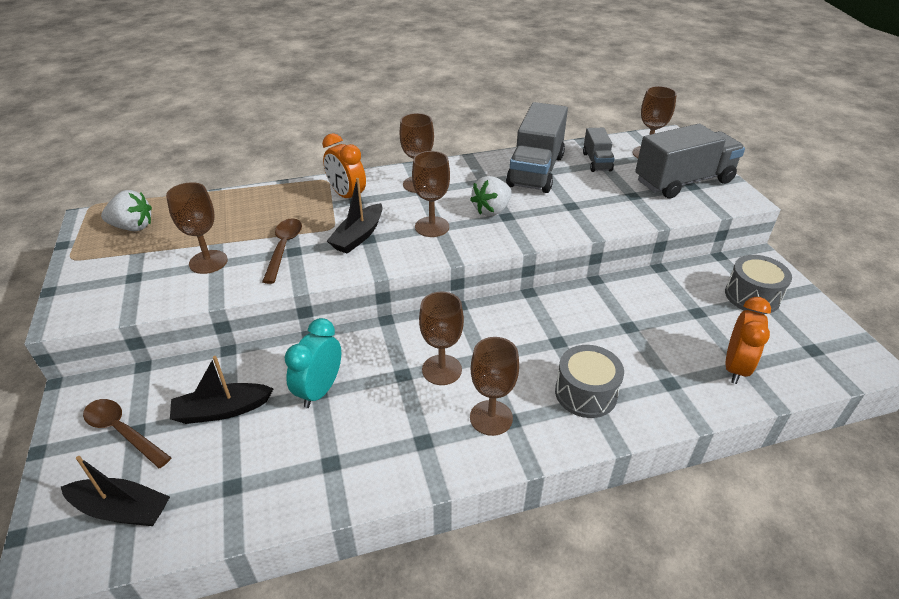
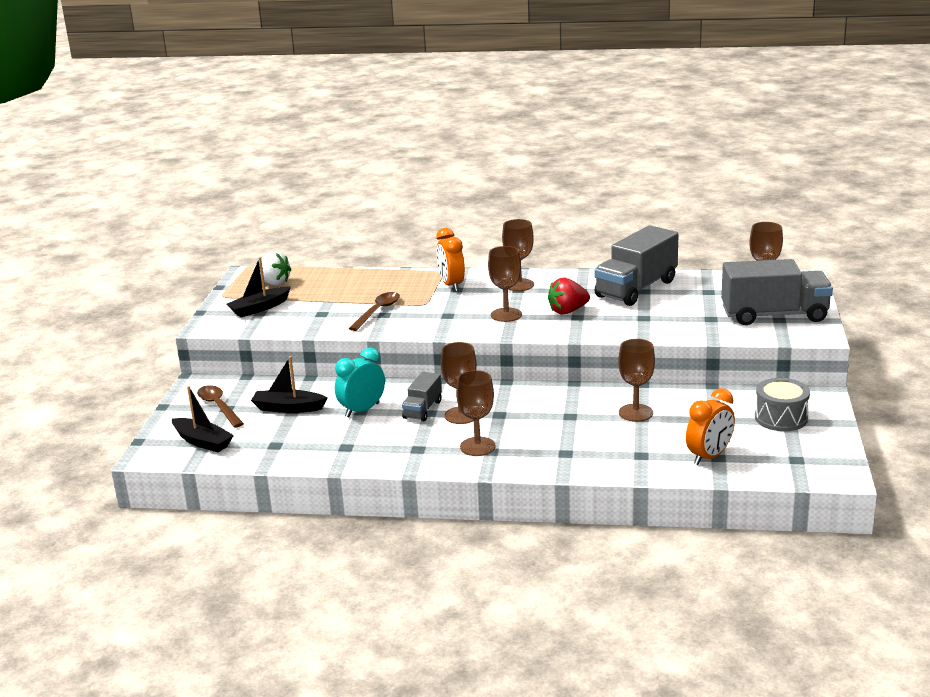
camera: 25 degrees right, 15 degrees down
(208, 262) = (317, 312): brown goblet -> brown goblet (635, 413)
(358, 236) = (441, 312): black boat -> black boat (259, 308)
(492, 210) = (568, 311): white strawberry -> red strawberry
(585, 393) = (564, 448): grey drum -> none
(596, 162) = (703, 289): grey truck -> grey truck (422, 409)

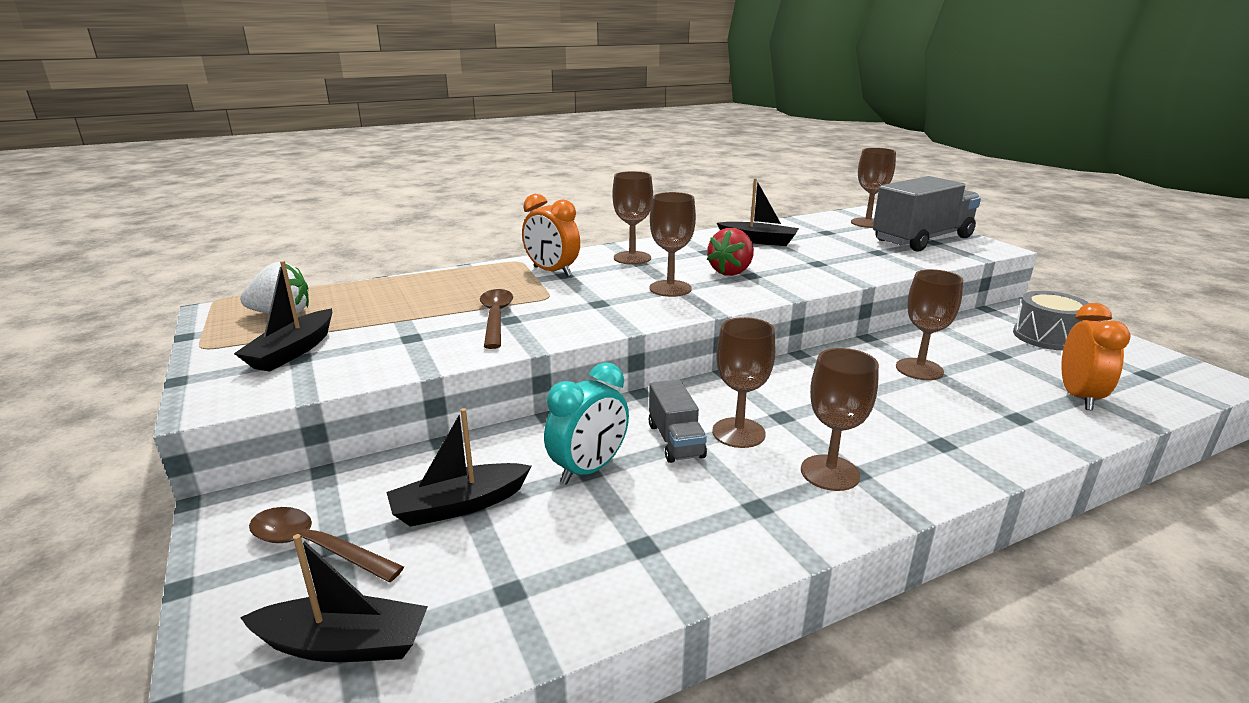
camera: 35 degrees left, 0 degrees up
(362, 410) = (588, 469): turquoise clock -> turquoise clock turned 150 degrees counterclockwise
(636, 289) = (758, 241): grey truck -> black boat

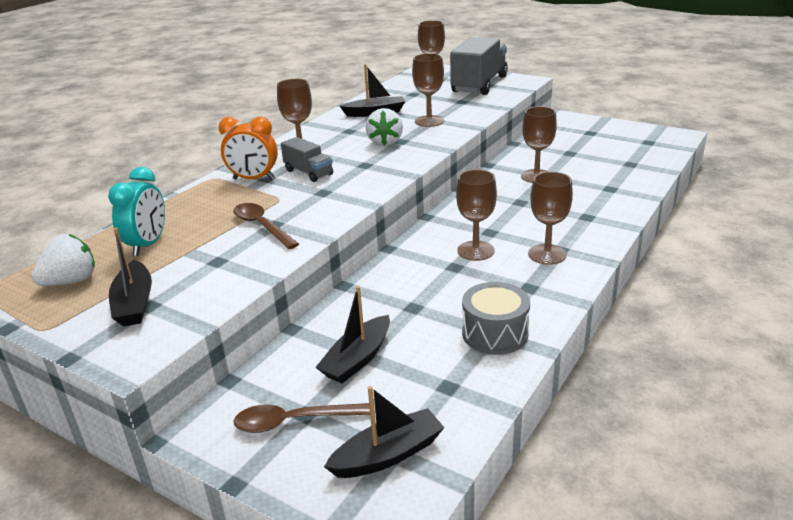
camera: 30 degrees left, 5 degrees up
(588, 469) = (412, 306): turquoise clock -> turquoise clock (148, 245)
(670, 288) = (359, 166): brown goblet -> brown goblet (429, 121)
(675, 440) = (444, 269): grey truck -> grey truck (308, 172)
(731, 272) = (385, 142): red strawberry -> white strawberry
(1046, 337) = (584, 134): grey drum -> grey drum (495, 334)
(1078, 397) = (628, 166): orange clock -> none

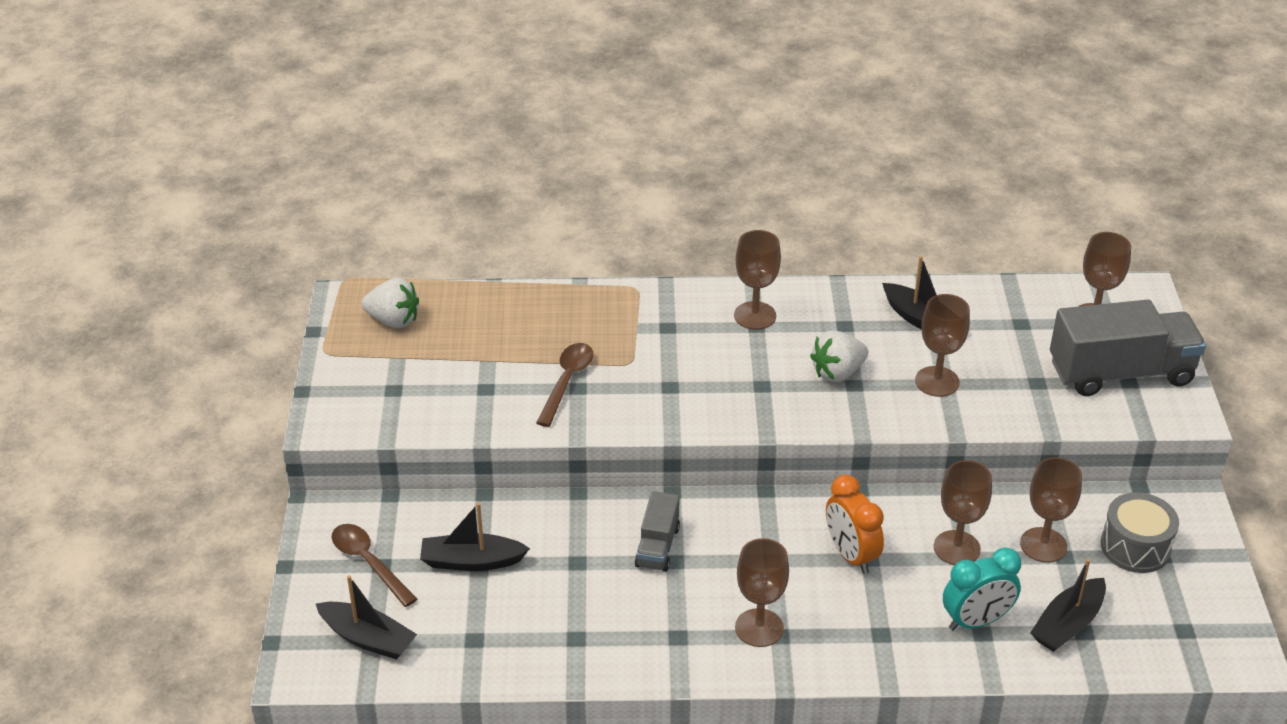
camera: 55 degrees right, 10 degrees up
(134, 303) = (390, 379): black boat -> black boat (1067, 624)
(148, 245) = (479, 327): turquoise clock -> turquoise clock (976, 621)
(253, 179) = (658, 318): orange clock -> orange clock (851, 555)
(308, 172) = (706, 351): grey truck -> grey truck (657, 546)
(475, 251) = (720, 565): brown goblet -> brown goblet (1043, 545)
(495, 334) = (575, 641): grey drum -> grey drum (1135, 547)

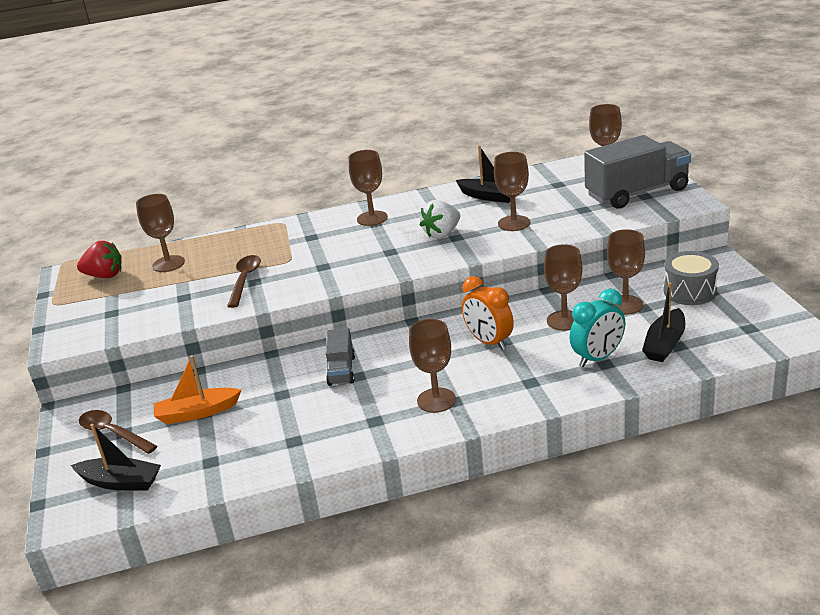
camera: 10 degrees left, 10 degrees down
(393, 320) = (104, 276): white strawberry -> red strawberry
(471, 561) = (197, 413): black boat -> orange boat
(476, 323) = (168, 264): none -> brown goblet

